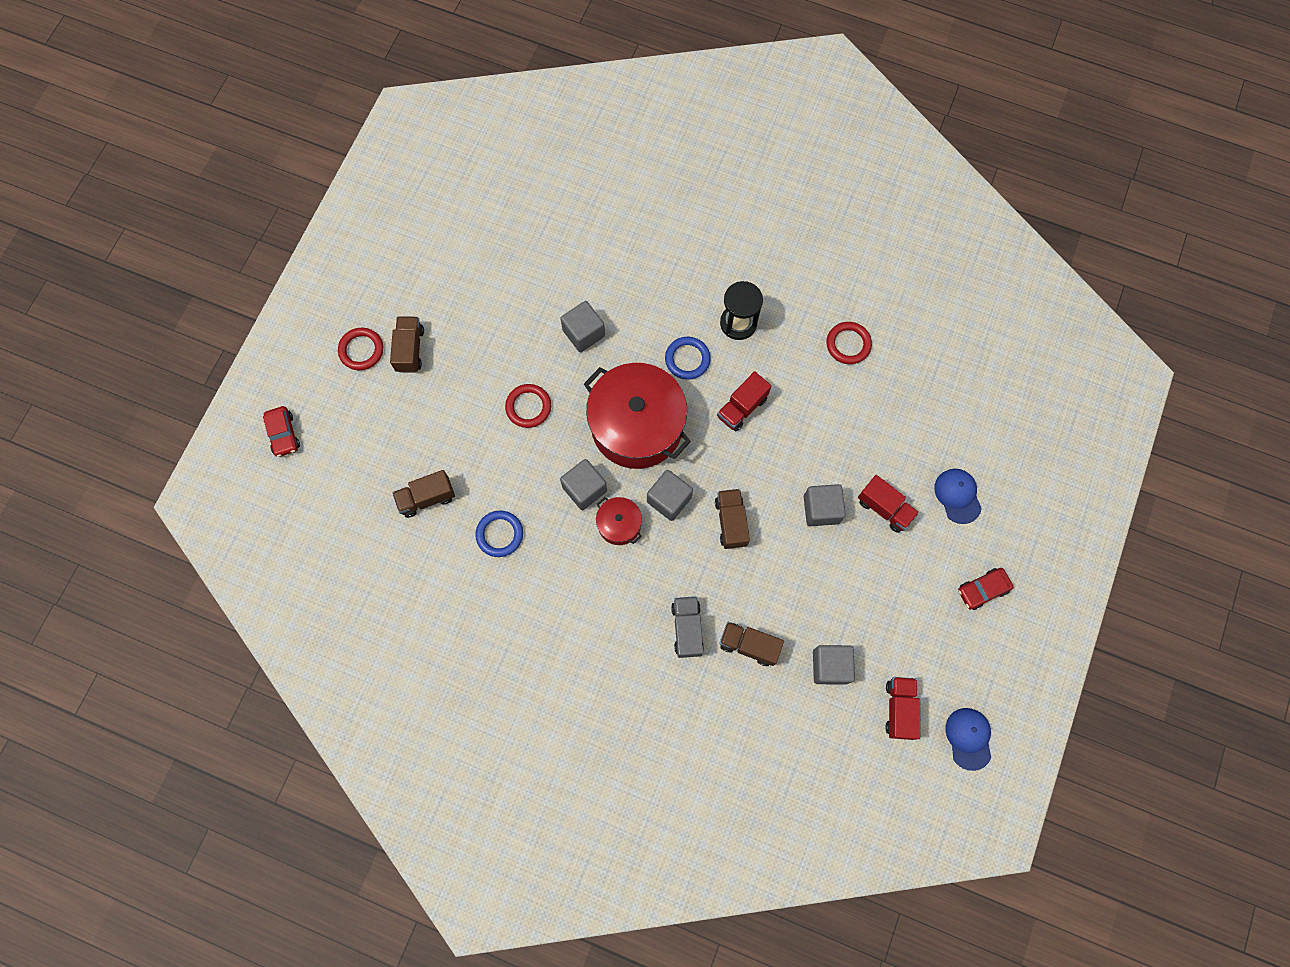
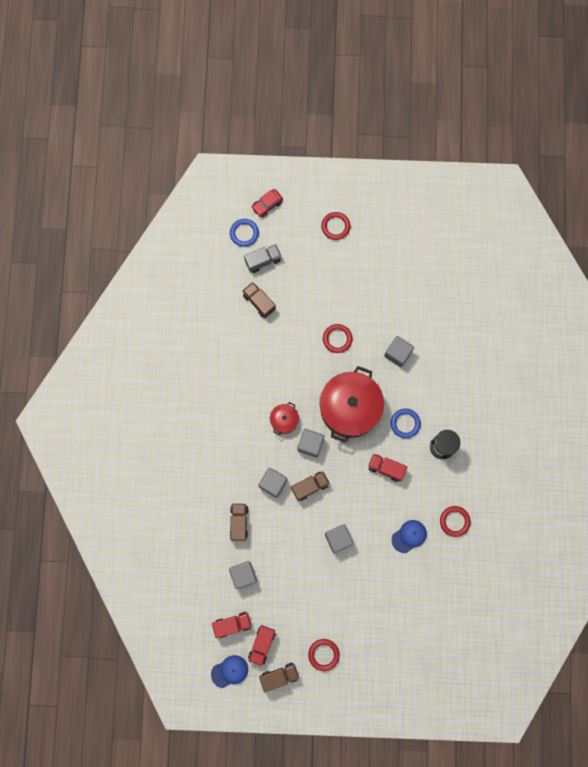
camera: 70 degrees right, 5 degrees up
(410, 349) = (347, 254): brown truck -> brown truck (279, 676)
(499, 534) = (252, 353): blue ring -> blue ring (244, 233)
(584, 489) = (298, 391): grey cube -> grey cube (273, 483)
(687, 629) = (236, 482): grey truck -> grey truck (263, 260)
(884, 508) = (353, 578): red truck -> red truck (262, 645)
(957, 496) = (378, 622): blue cap -> blue cap (409, 536)
(982, 590) = (323, 654): red car -> red ring

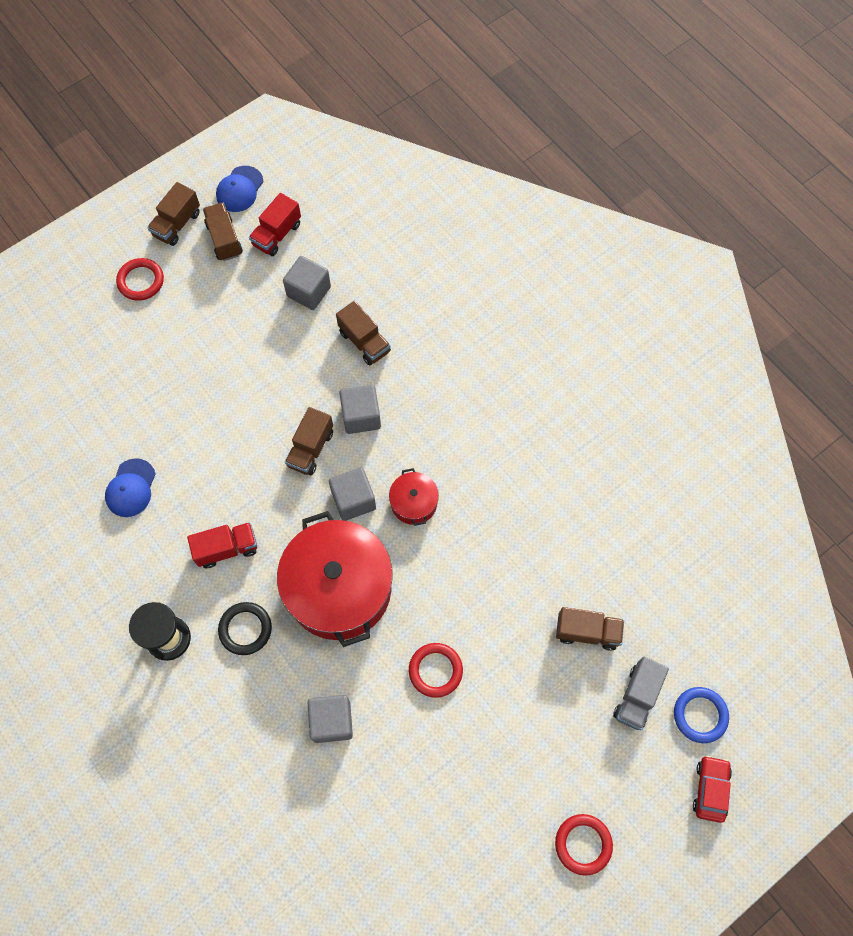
camera: 140 degrees right, 10 degrees down
(262, 645) = (224, 239): red truck -> brown truck
(338, 539) = (223, 416): grey cube -> none
(405, 423) = (245, 629): blue ring -> black ring
(454, 521) = (80, 553): red ring -> none

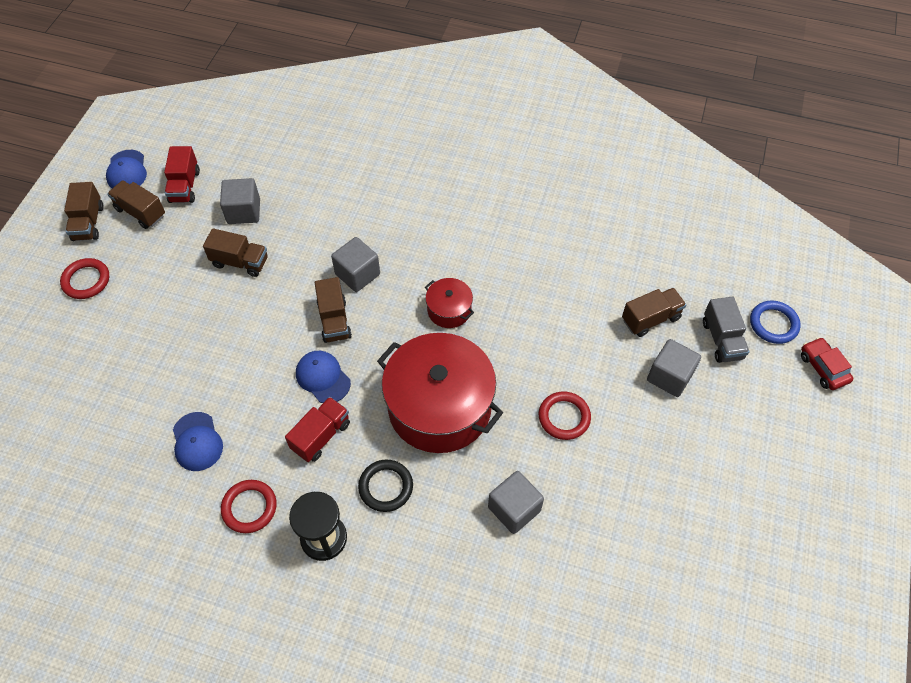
camera: 35 degrees left, 10 degrees down
(264, 497) = (323, 378): none -> blue cap
(353, 500) = (399, 336): grey cube -> grey cube (669, 376)
(364, 342) = (318, 222): brown truck -> brown truck (240, 262)
(583, 844) = (773, 466): red ring -> red ring (249, 507)

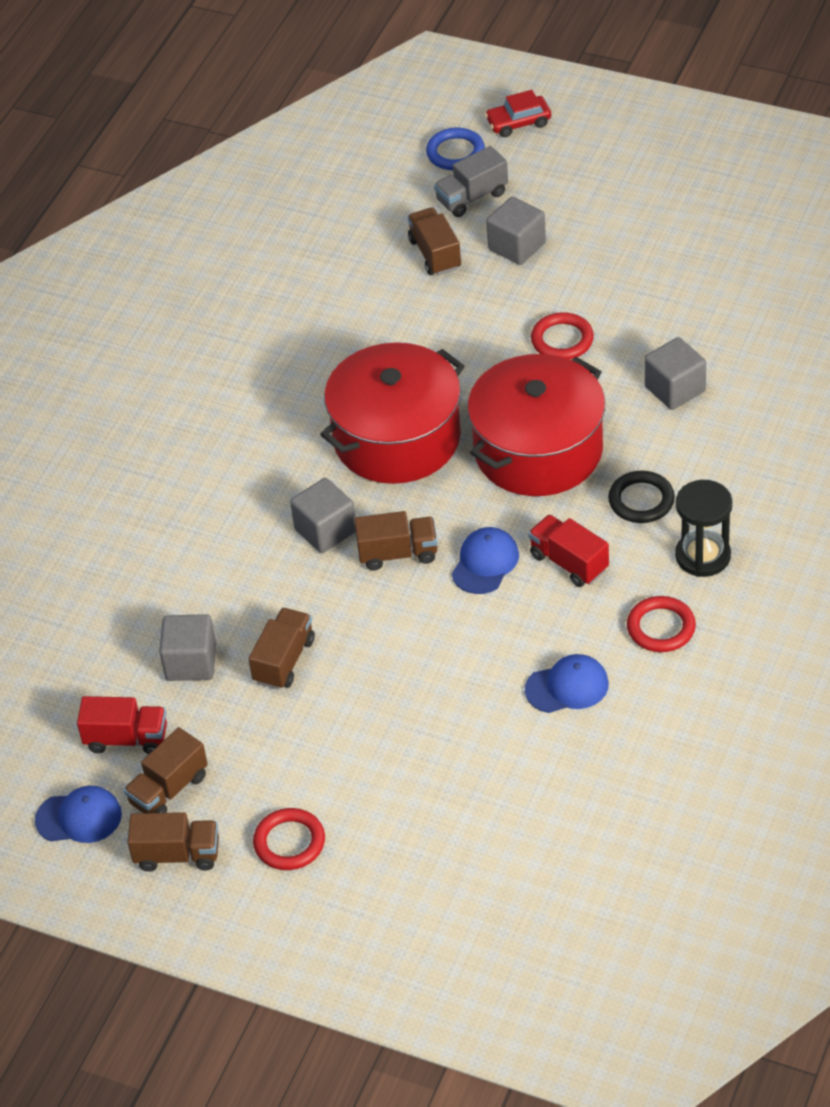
camera: 80 degrees left, 10 degrees down
(323, 378) = (485, 563): blue cap -> blue cap turned 150 degrees clockwise
(449, 310) = (397, 438): red pot -> red pot, size x2.19
(722, 340) = (472, 197): grey truck -> grey truck turned 150 degrees clockwise

